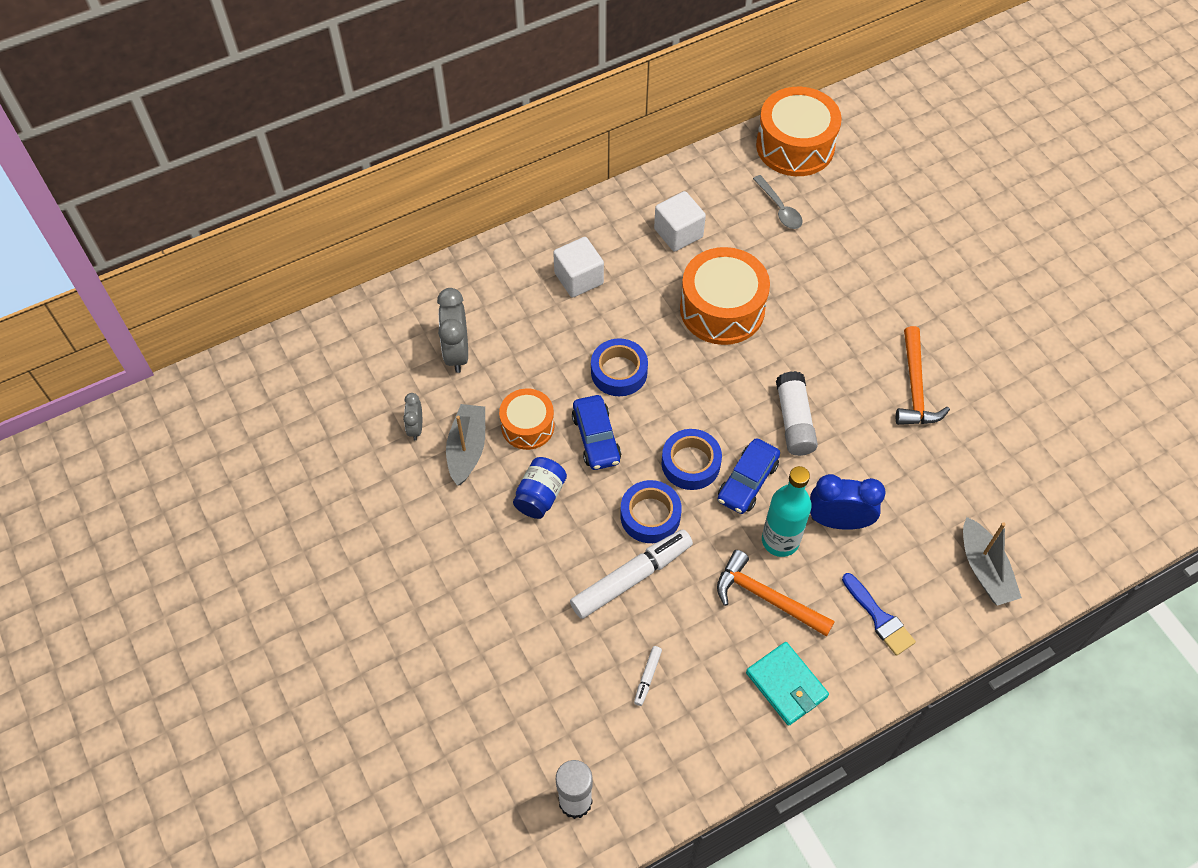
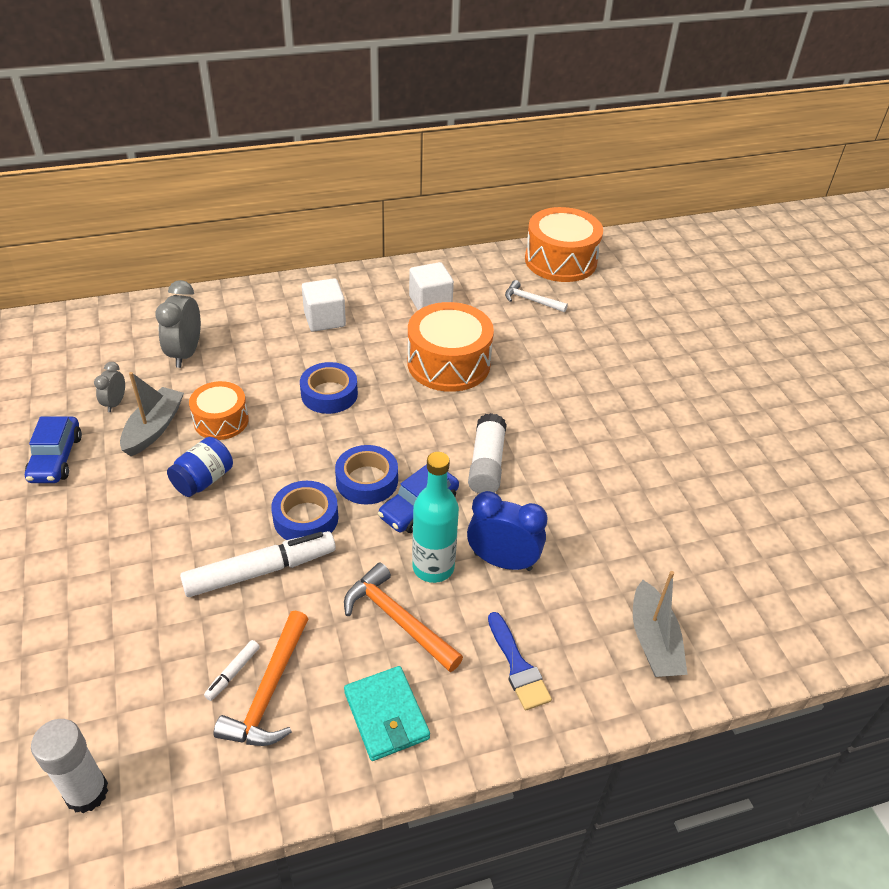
camera: 10 degrees right, 15 degrees down
(596, 438) = (282, 442): blue car -> blue car (56, 458)
(779, 208) = (531, 300): grey spoon -> white hammer
(915, 387) = (620, 458): orange hammer -> orange hammer (269, 692)

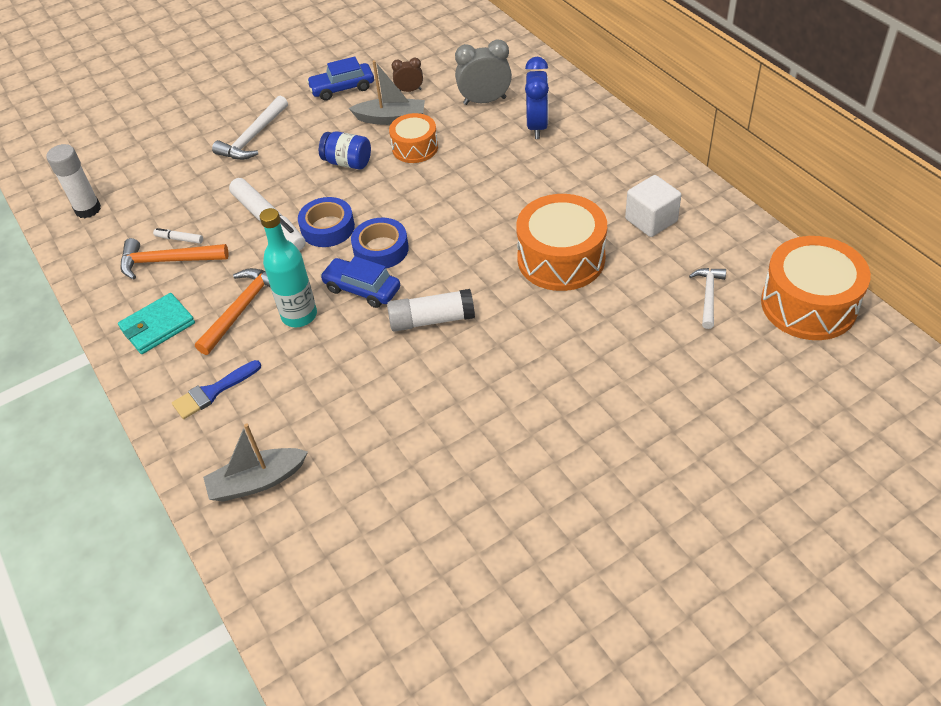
camera: 80 degrees right, 5 degrees up
(80, 563) = (253, 137): none -> white hammer
(115, 403) = (409, 90): grey clock -> brown clock
(324, 319) = (578, 160): white cube -> none
(329, 394) = (476, 195): blue tape -> none
(502, 561) = (318, 358): blue clock -> blue clock (537, 126)

